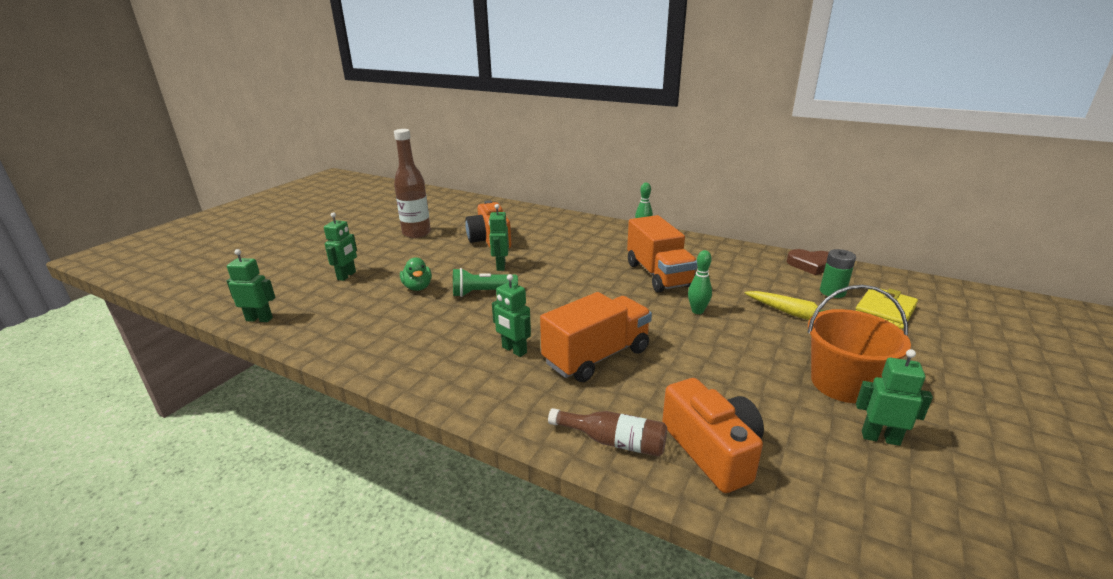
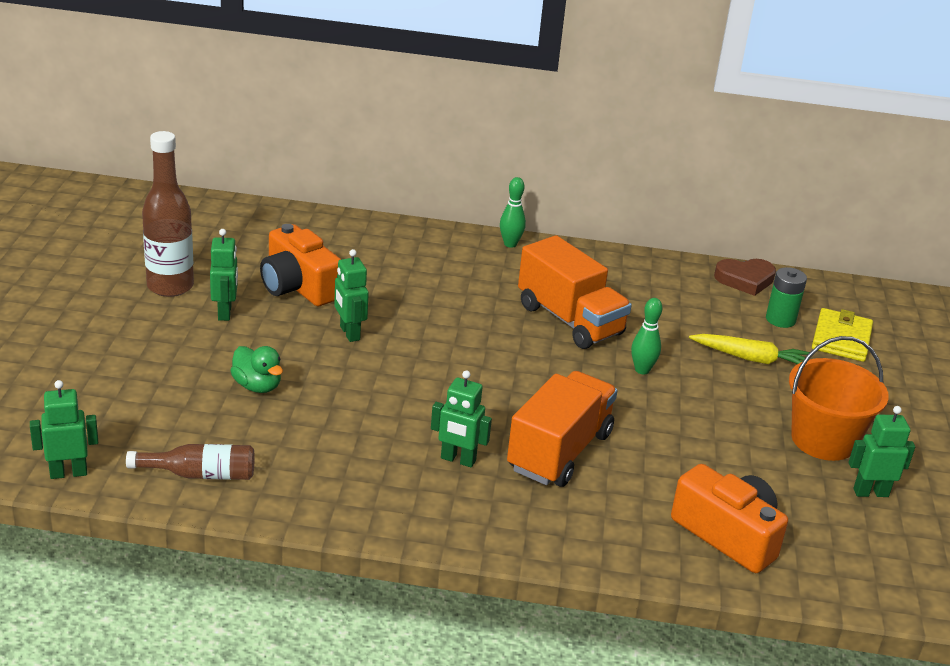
camera: 25 degrees left, 5 degrees up
(347, 276) = (130, 381): green robot -> green robot (225, 312)
(482, 293) = (356, 382): green flashlight -> none
(614, 441) = (632, 546): brown bottle -> brown bottle (200, 474)

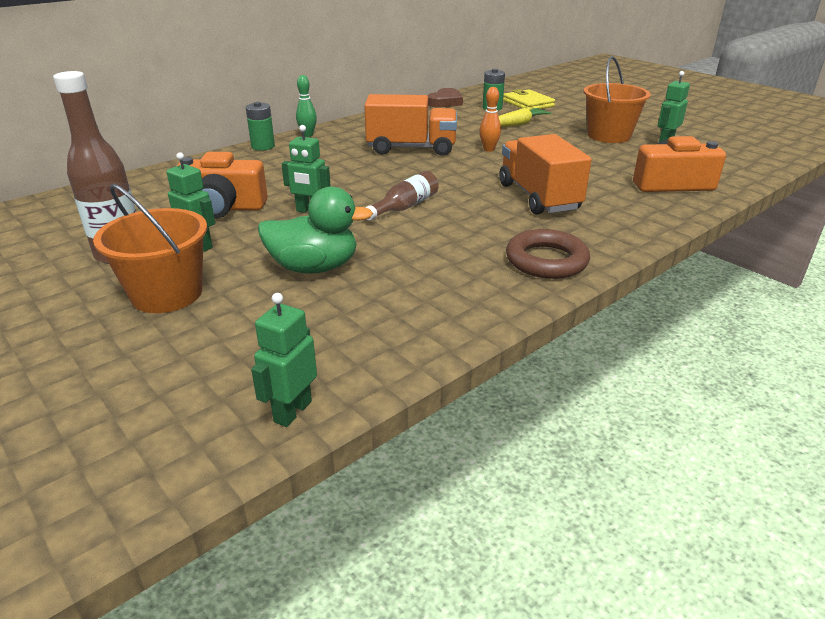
camera: 45 degrees left, 0 degrees up
(143, 340) = (167, 294): none -> orange bucket
(200, 474) = (392, 337): brown bottle -> brown bottle (405, 207)
(257, 386) = (314, 267): green duck -> green duck, size x1.60
(421, 507) = (546, 260): none -> brown ring
(446, 235) = (263, 146): none -> green battery
(458, 460) = (508, 229): green robot -> none
(642, 370) = (489, 149): green bowling pin -> orange bowling pin

